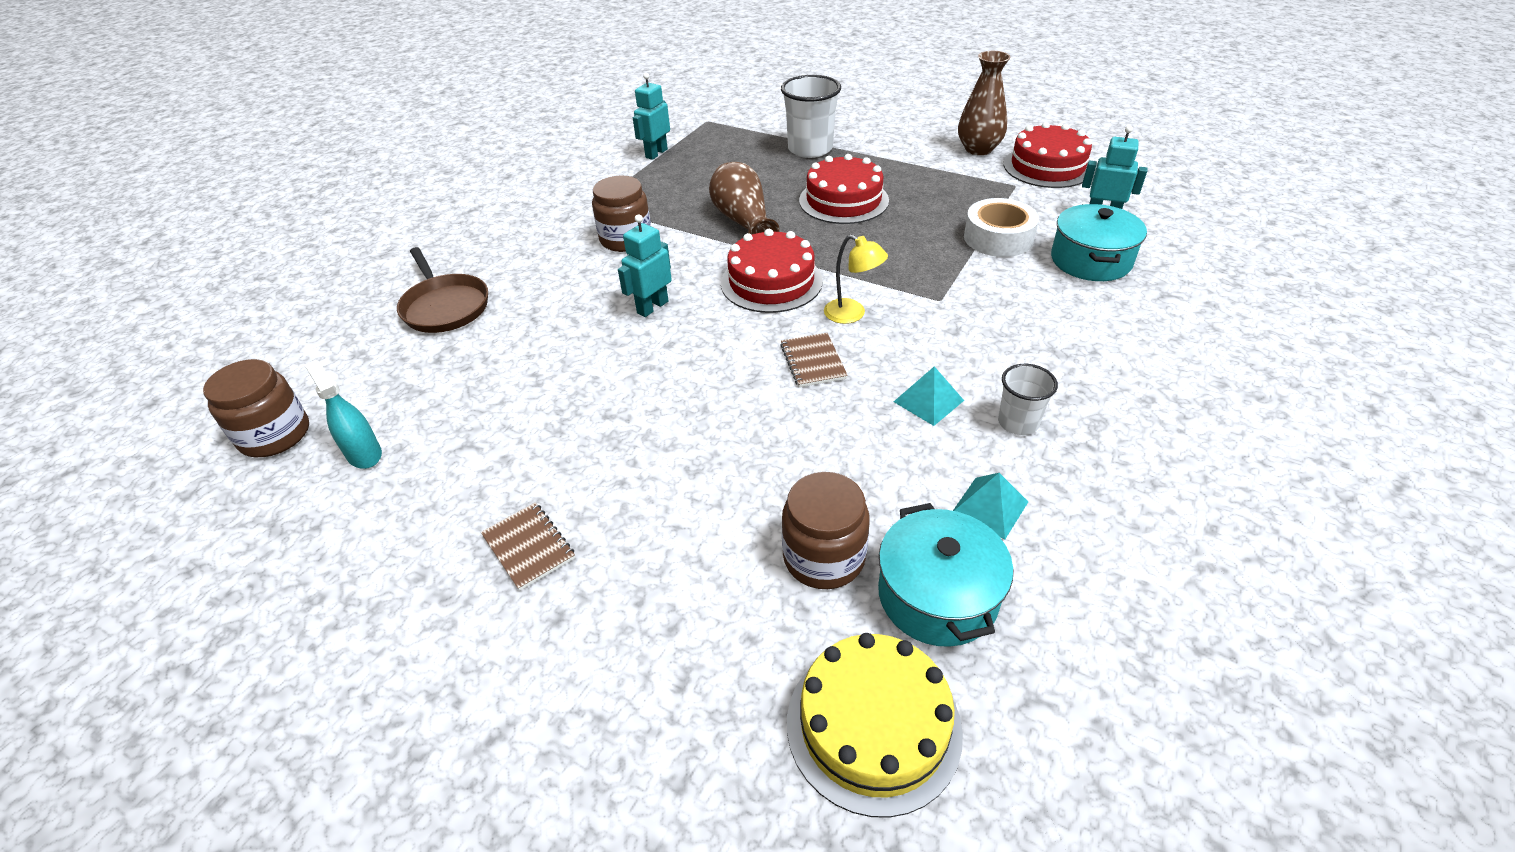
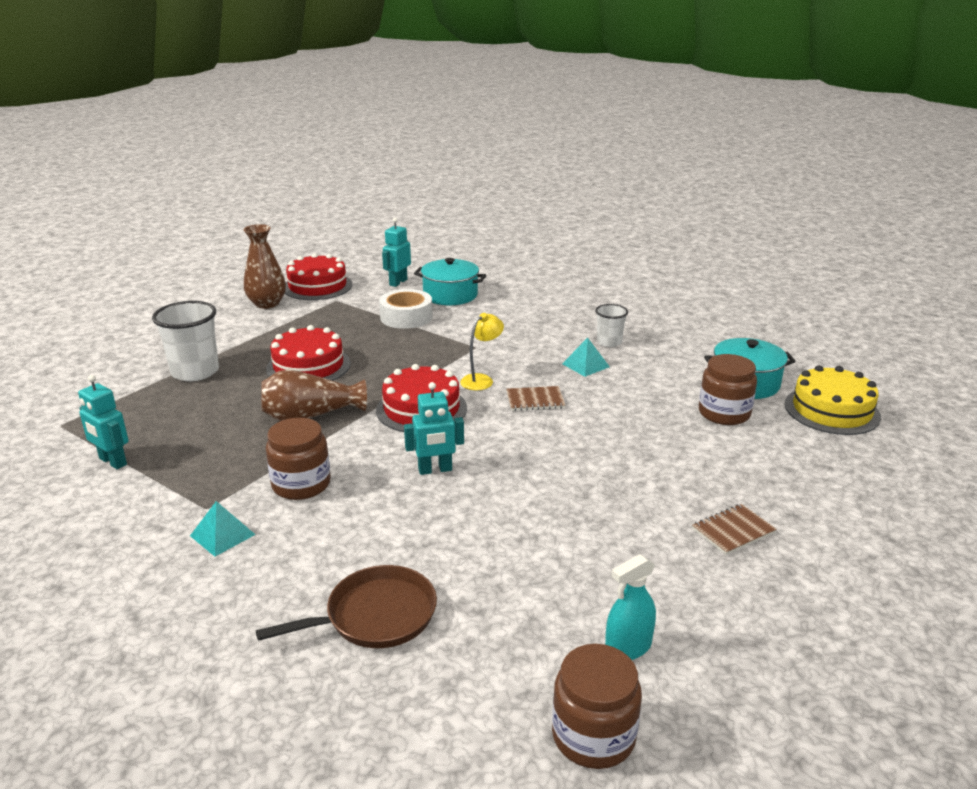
camera: 85 degrees left, 15 degrees down
(652, 307) = (435, 470): turquoise robot -> turquoise robot turned 60 degrees counterclockwise
(989, 507) = (679, 360): turquoise pyramid -> turquoise pyramid (222, 535)

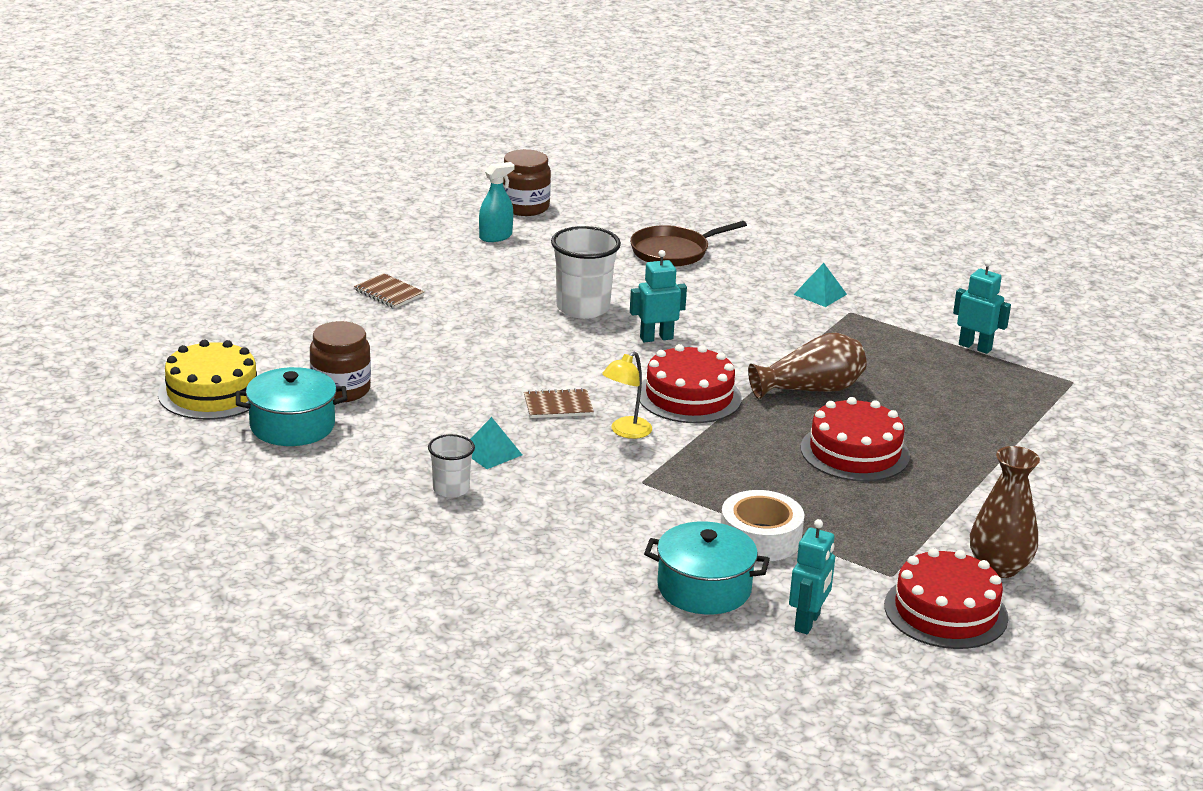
camera: 175 degrees right, 0 degrees up
(195, 372) = (992, 444): white cup -> white cup (583, 308)
(301, 484) = (778, 327): brown jar -> none
(733, 531) = (389, 293): brown notebook -> brown notebook turned 75 degrees clockwise

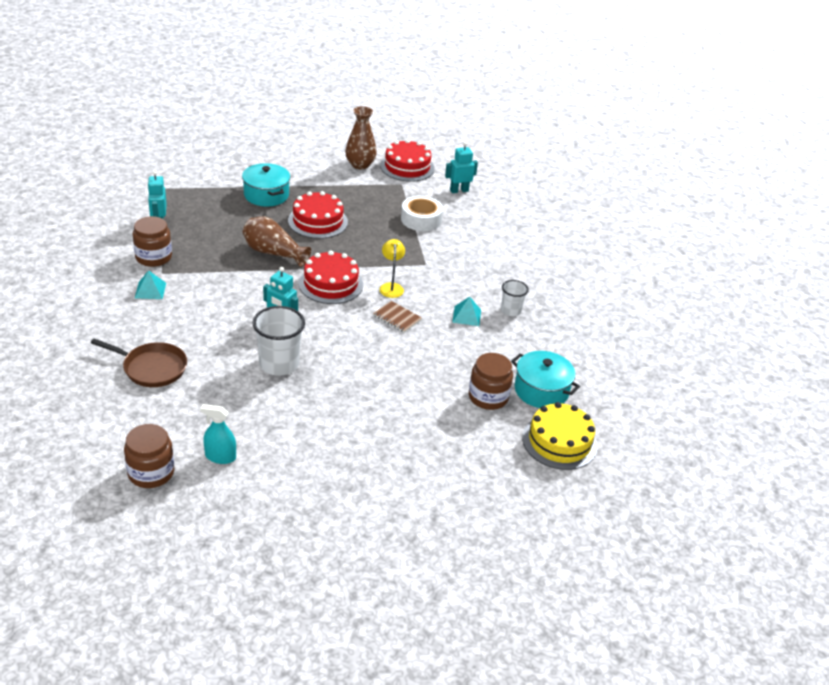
camera: 135 degrees left, 10 degrees up
(389, 293) = (362, 452): brown notebook -> none
(625, 432) = (391, 287): yellow lamp -> yellow lamp turned 90 degrees counterclockwise
(704, 588) = (474, 218): turquoise pot -> turquoise pot (266, 195)
(891, 318) = (153, 257): none -> brown jar

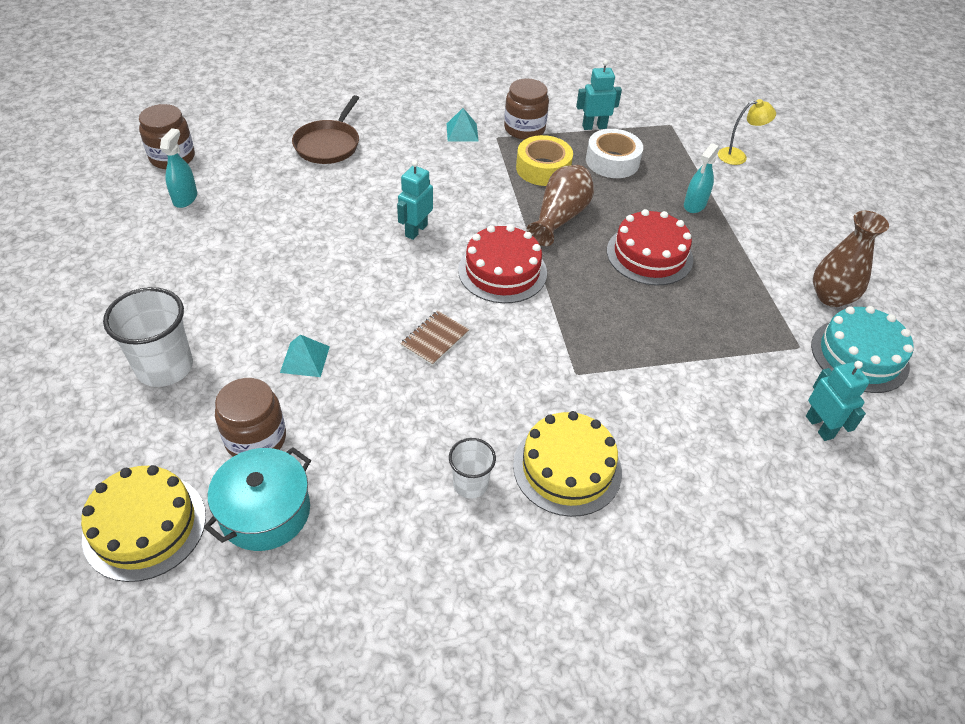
camera: 90 degrees right, 10 degrees up
(211, 254) = (543, 168): none -> yellow tape
(266, 195) = (694, 205): turquoise pot -> turquoise spray bottle
(279, 364) = (334, 232): white cup -> white cup (165, 367)
(391, 287) = (507, 333): yellow lamp -> yellow lamp (738, 156)
(407, 167) = (859, 355): red cake -> turquoise cake
(421, 219) = (701, 371): white tape -> white tape (612, 161)
(466, 316) = (449, 422): turquoise pyramid -> turquoise pyramid (305, 359)
(495, 275) = (567, 468): none -> yellow cake

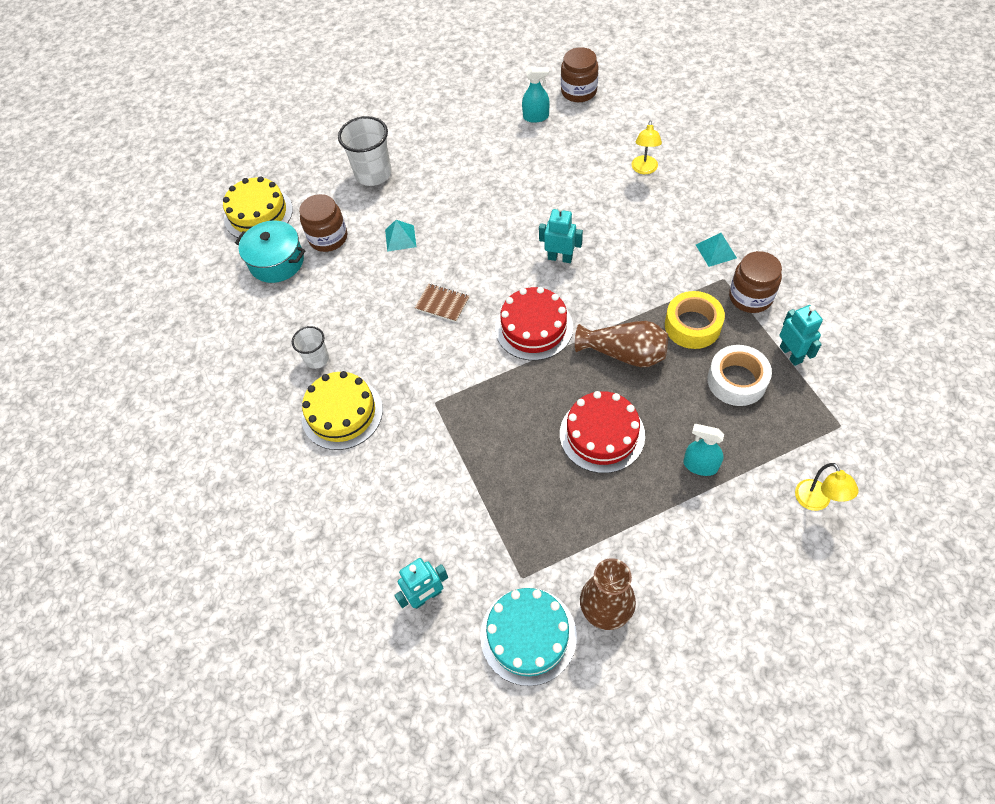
camera: 85 degrees right, 10 degrees up
(328, 144) = (644, 169): brown pan -> yellow lamp

